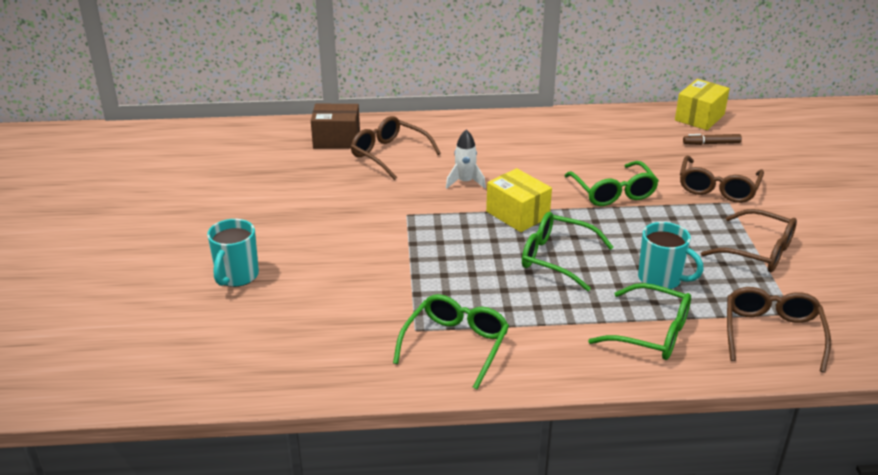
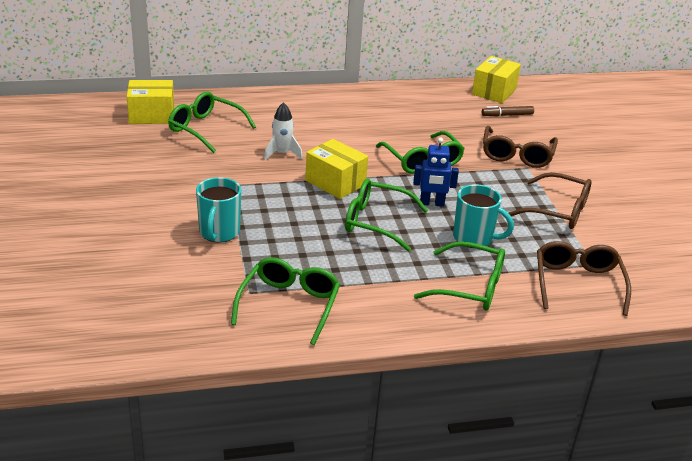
camera: 10 degrees left, 0 degrees up
(236, 276) = (65, 248): turquoise mug -> turquoise mug (219, 233)
(336, 139) = (152, 115): brown box -> yellow box
(389, 154) = (205, 129): brown glasses -> green glasses
(618, 239) = (432, 203): none -> blue robot

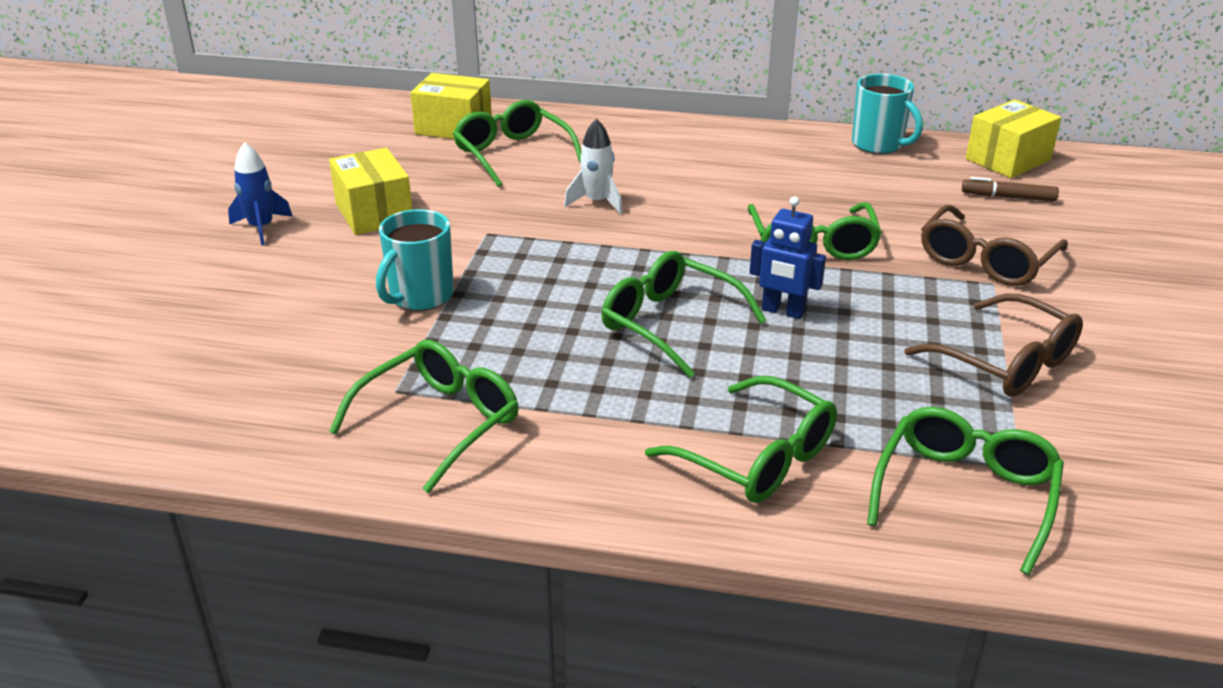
camera: 25 degrees right, 0 degrees up
(77, 206) = (261, 228): none -> blue rocket
(335, 182) = (647, 255): yellow box -> yellow box (374, 213)
(474, 238) = (819, 379): turquoise mug -> turquoise mug (878, 145)
(577, 283) = (965, 494): brown glasses -> green glasses

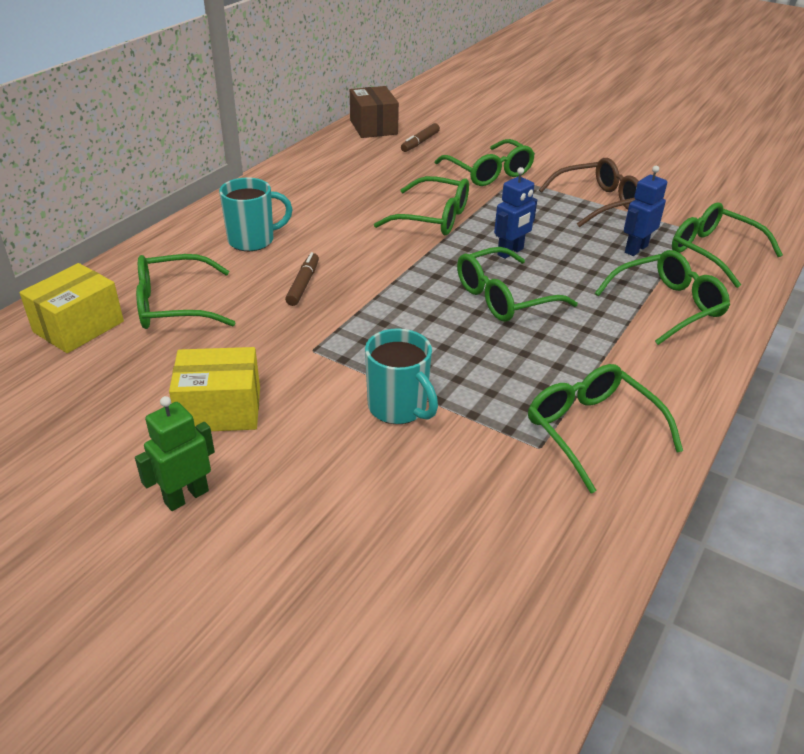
camera: 70 degrees left, 5 degrees up
(261, 228) = (186, 496): blue rocket -> green robot
(596, 202) = (303, 284): white rocket -> brown marker
(878, 145) = (315, 156): turquoise mug -> turquoise mug (253, 240)
(895, 413) = (635, 249): none -> blue robot
(985, 261) = (489, 173): brown glasses -> green glasses
(1008, 159) = (373, 127): yellow box -> brown box

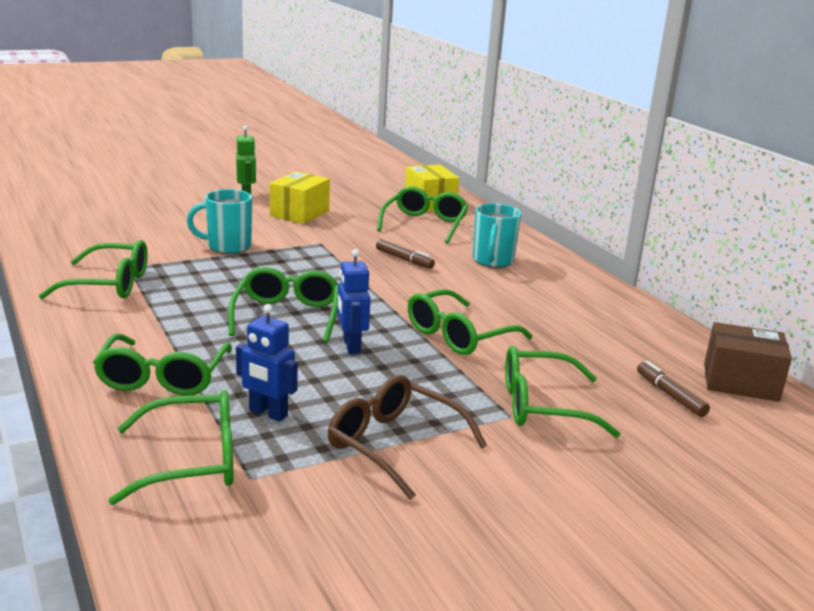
camera: 120 degrees right, 15 degrees down
(598, 202) = (394, 444): brown glasses -> brown glasses turned 120 degrees clockwise
(635, 249) = (268, 413): blue robot -> blue robot turned 135 degrees clockwise

